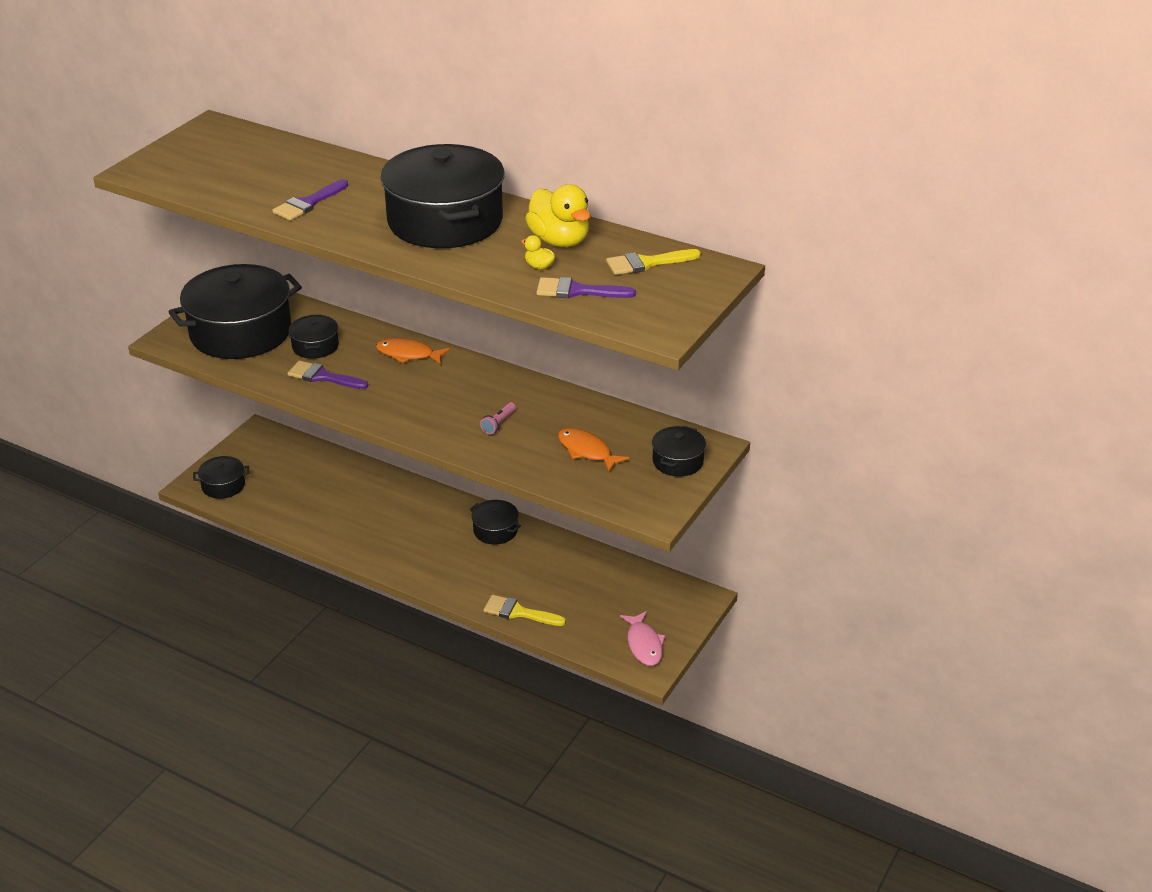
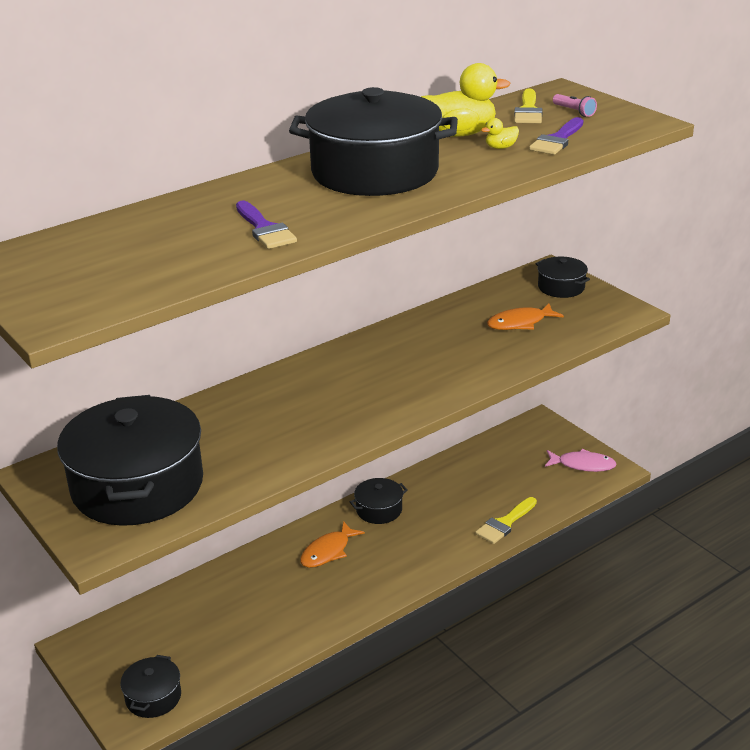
camera: 65 degrees left, 5 degrees down
(315, 346) = (217, 438): black pot -> none
(323, 377) = (282, 443): purple brush -> none
(408, 354) = (286, 384): orange fish -> orange fish (328, 551)
(499, 423) = (447, 357): pink flashlight -> pink flashlight (574, 111)

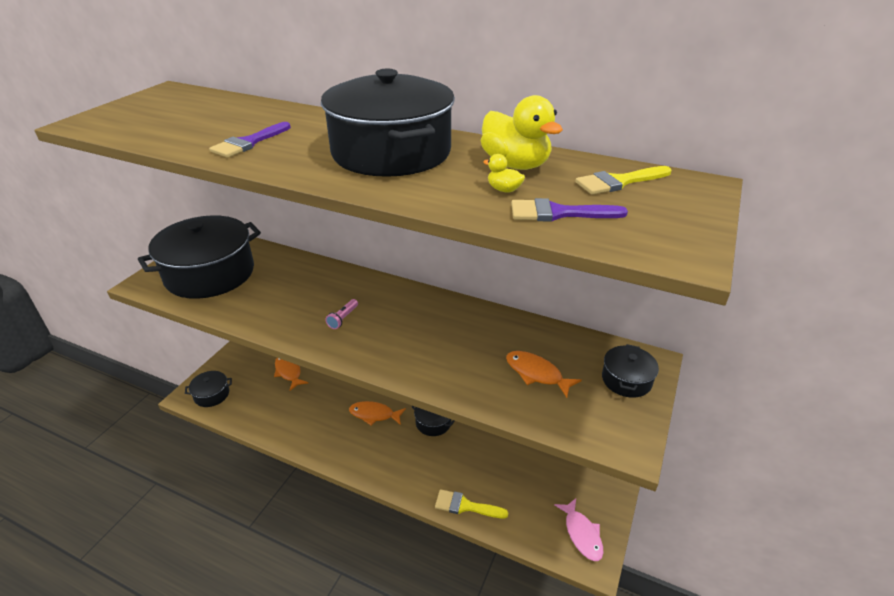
camera: 60 degrees right, 5 degrees up
(180, 609) = (289, 372): none -> orange fish
(574, 111) = (652, 205): pink flashlight -> pink flashlight (343, 318)

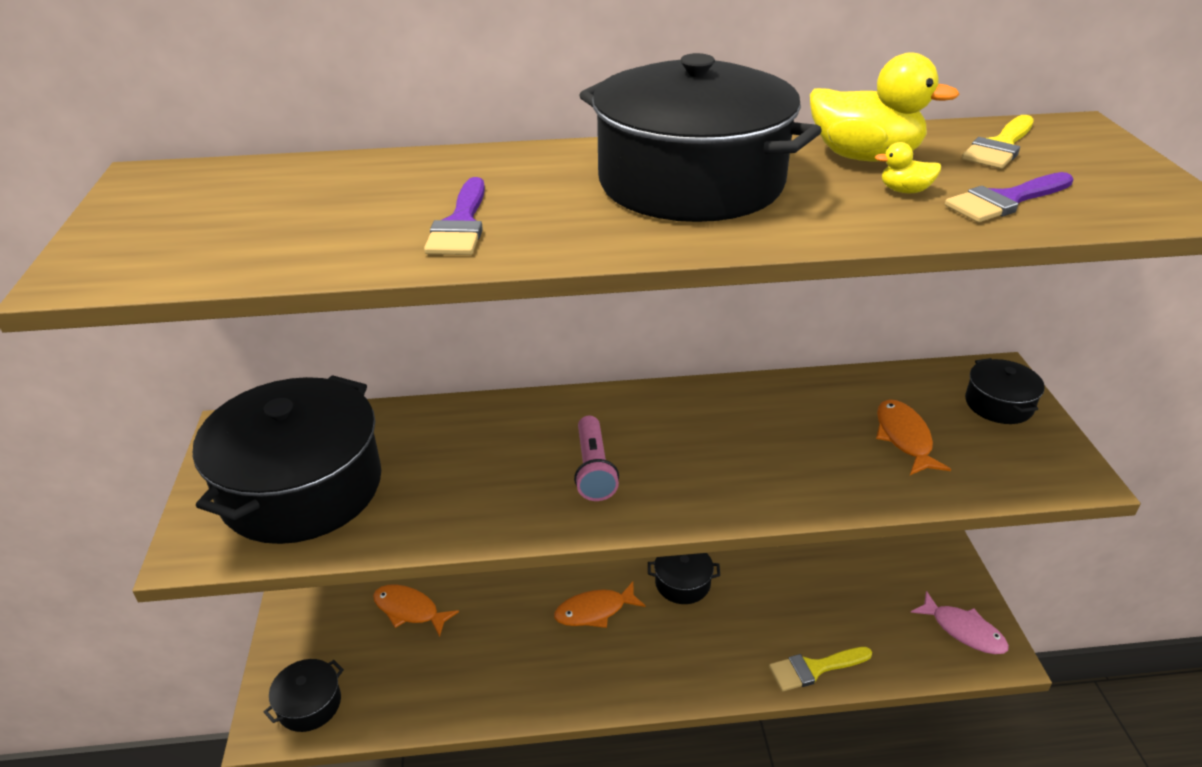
camera: 30 degrees left, 0 degrees up
(343, 318) = (593, 469): pink flashlight -> pink flashlight, size x1.56
(536, 373) = (904, 438): orange fish -> orange fish turned 75 degrees clockwise

